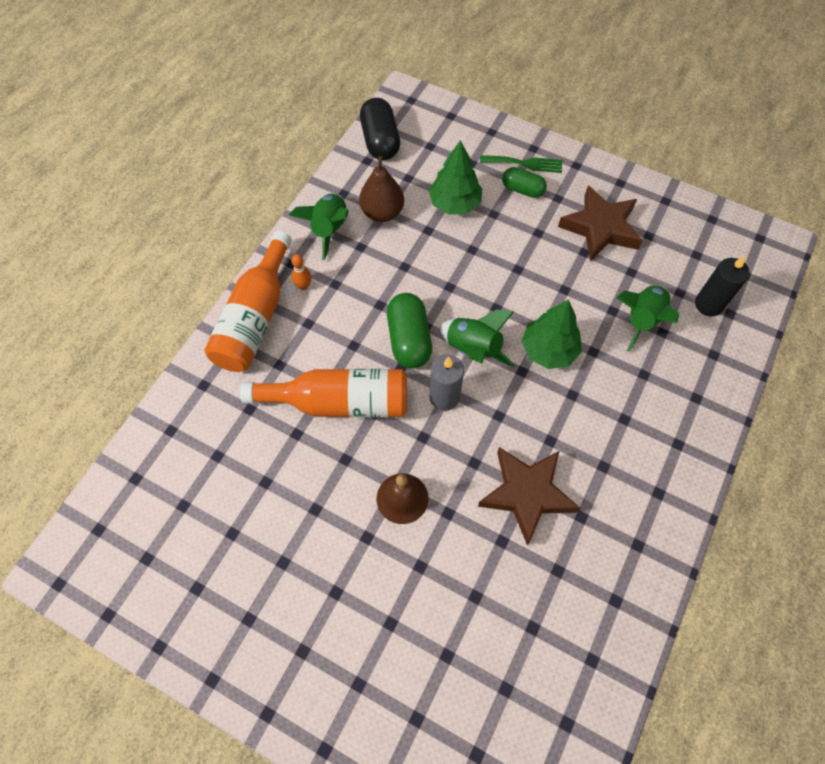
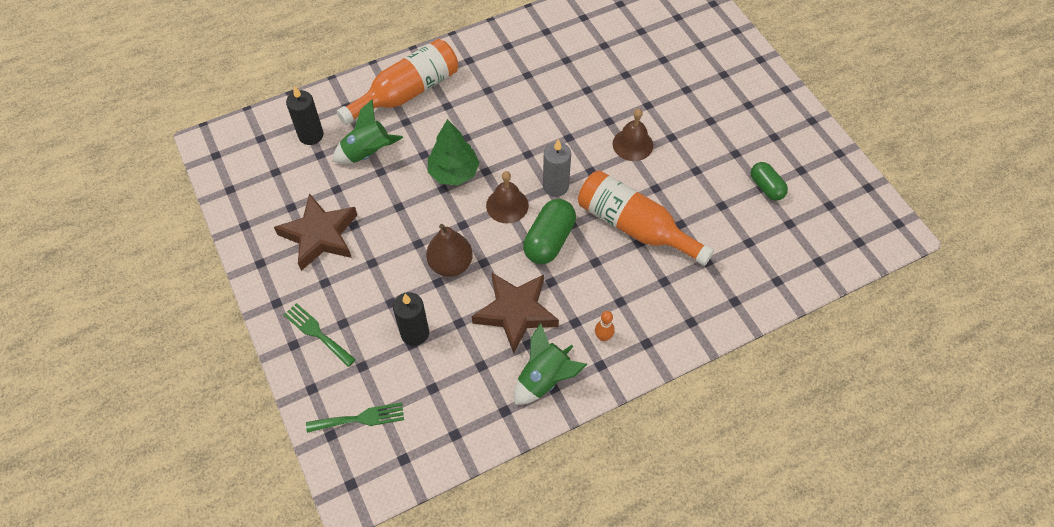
camera: 145 degrees left, 5 degrees down
(255, 318) = (662, 332): orange bottle -> orange bottle (407, 93)
(380, 141) = (424, 450): black capsule -> none
(382, 212) = (484, 366): brown pear -> brown pear (450, 264)
(440, 134) = (360, 418): none -> green fork
(454, 204) = (415, 333): green tree -> black candle
(473, 349) = (507, 205): green rocket -> brown bell
(522, 190) = (345, 309): green capsule -> green capsule (766, 187)
(526, 494) = (550, 103): brown star -> brown star (516, 312)

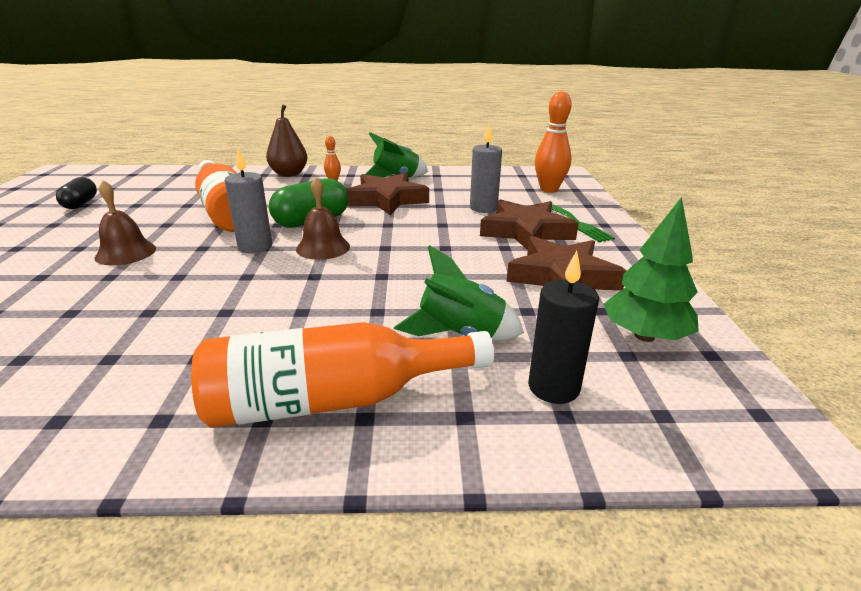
camera: 155 degrees left, 30 degrees down
(360, 418) = (549, 189): green fork -> orange bowling pin
(361, 298) = (526, 231): none -> brown star
(415, 333) = (483, 208): black candle -> grey candle
(450, 264) = (421, 229): brown pear -> brown pear (289, 174)
(454, 173) = (354, 284): green tree -> green tree (644, 336)
(766, 187) = (80, 204): green capsule -> black capsule

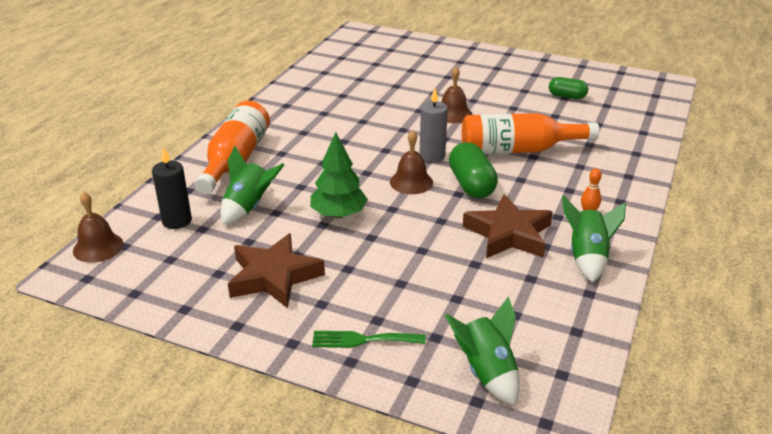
camera: 115 degrees right, 5 degrees up
(80, 204) = (567, 96): black capsule -> green capsule
(289, 174) = (624, 190): brown pear -> none
(483, 208) = (449, 290): grey candle -> none
(526, 231) = (370, 294): brown star -> none
(549, 189) = (486, 372): orange bowling pin -> green rocket
(644, 336) = (177, 276): green tree -> green tree (339, 214)
(704, 444) = (98, 247): none -> brown bell

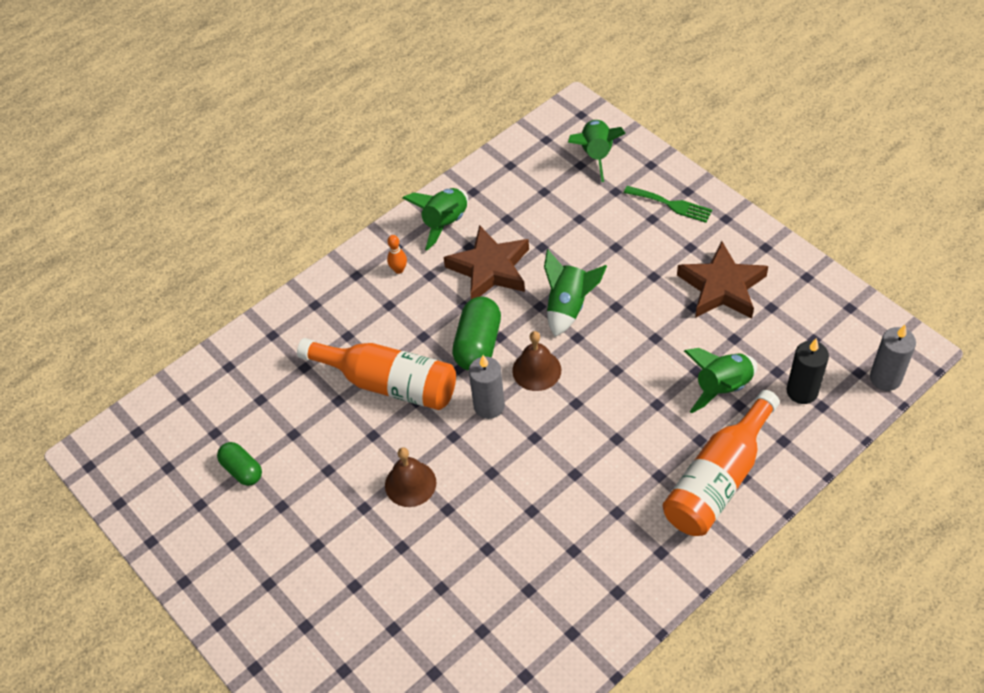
camera: 150 degrees left, 20 degrees up
(98, 247) = (885, 378): brown bell -> grey candle
(339, 214) = (633, 346): green tree -> none
(414, 226) = (568, 307): none -> green rocket

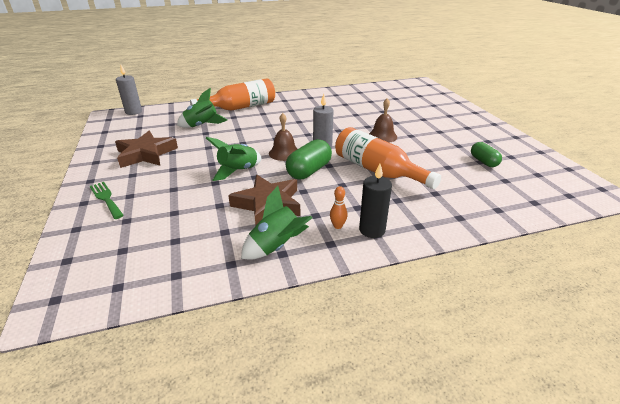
camera: 160 degrees left, 20 degrees down
(596, 155) = (100, 253): green rocket -> none
(802, 391) = (171, 117): black candle -> black candle (372, 230)

